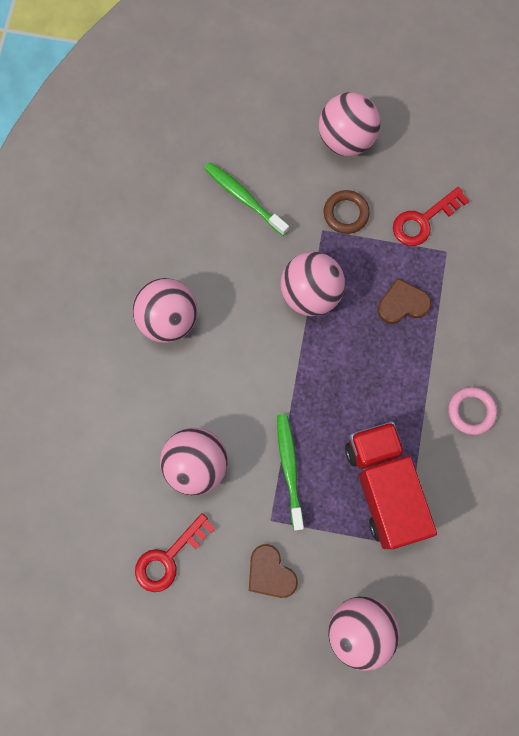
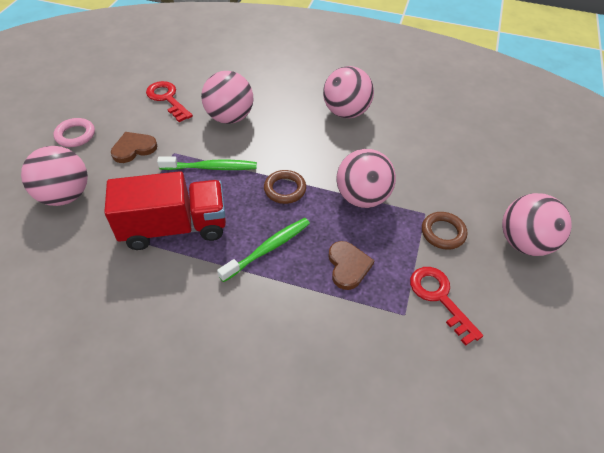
camera: 95 degrees right, 25 degrees down
(244, 198) = (452, 163): green toothbrush -> green toothbrush (268, 249)
(311, 378) = (285, 189): none -> brown ring
(471, 411) = (226, 309): pink ring -> pink ring (75, 135)

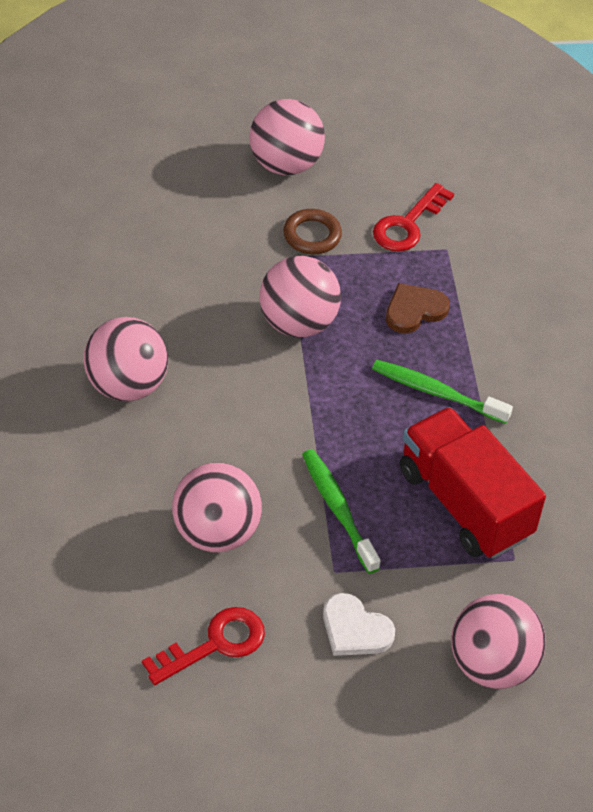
camera: 115 degrees left, 0 degrees up
(75, 135) = (372, 731): pink ring -> none
(133, 148) = (355, 629): brown heart -> white heart
(167, 99) = (215, 644): red key -> red key turned 150 degrees counterclockwise
(285, 189) = (330, 408): brown ring -> none

